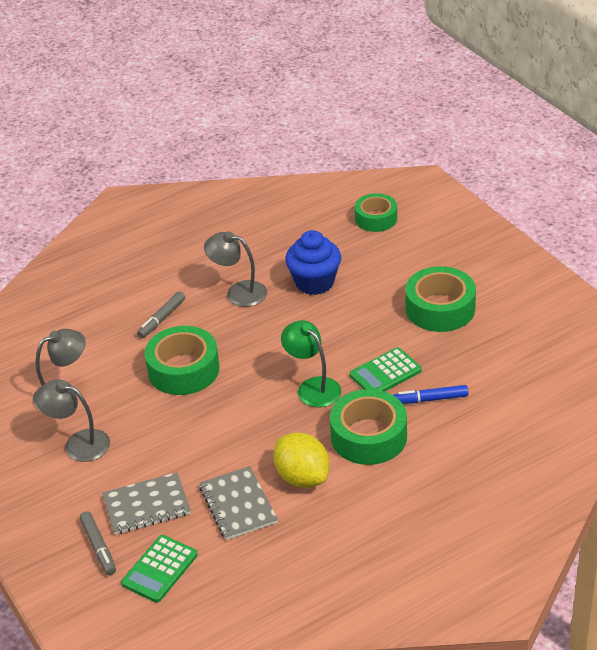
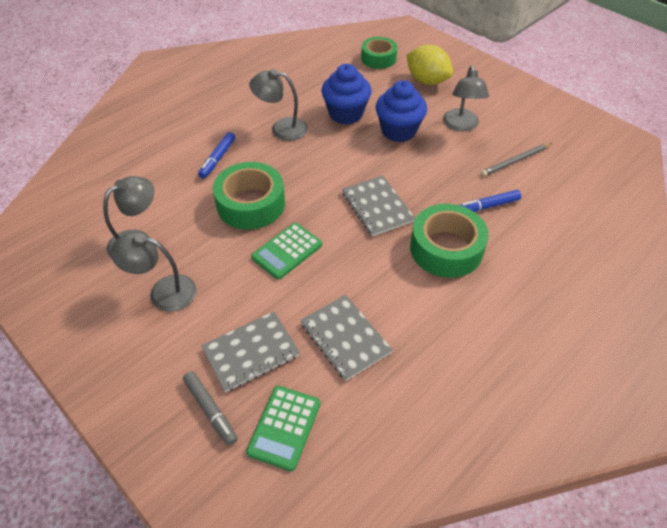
camera: 15 degrees left, 10 degrees up
(162, 319) = (218, 159): grey marker -> blue marker
(302, 477) = (399, 299): yellow lemon -> yellow lemon (427, 81)
(313, 387) = (377, 207): green lamp -> grey notebook
(366, 308) = (398, 131): none -> blue cupcake
(385, 373) = (437, 186): green calculator -> green calculator (287, 251)
(440, 308) = (461, 125): green tape -> grey lamp
(484, 355) = (515, 161): none -> grey pencil

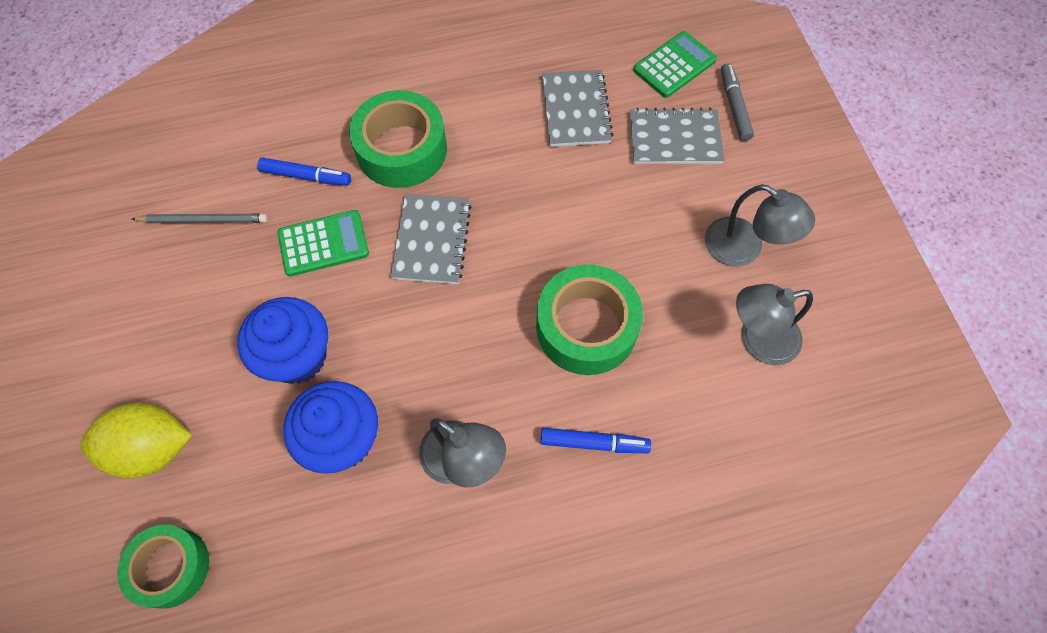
camera: 150 degrees left, 15 degrees up
(218, 159) = (594, 443): blue marker -> blue marker turned 45 degrees clockwise
(287, 251) = (578, 233): green calculator -> green calculator (323, 243)
(427, 81) = (152, 449): yellow lemon -> yellow lemon turned 75 degrees counterclockwise
(461, 125) = (204, 318): grey lamp -> none

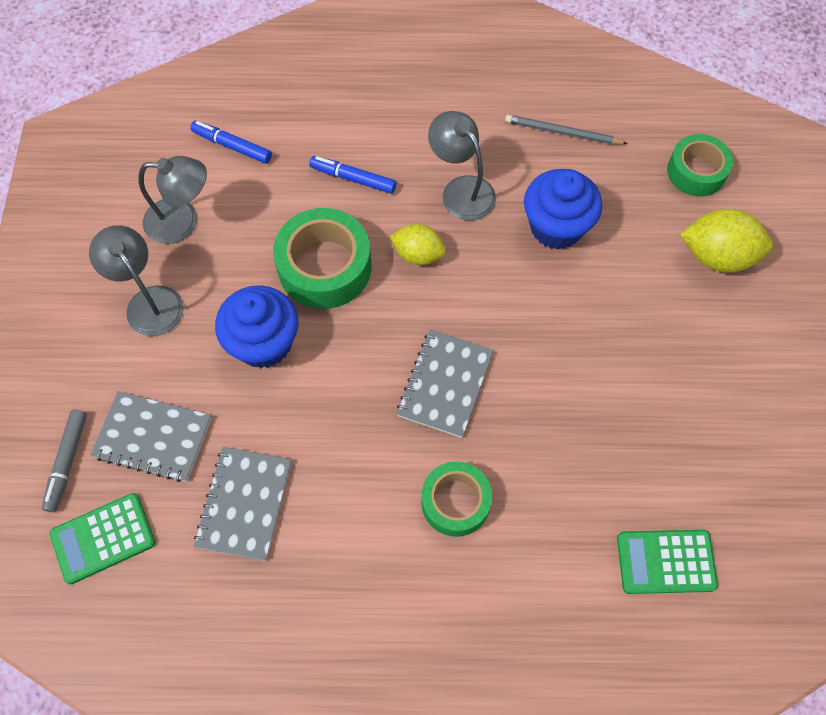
camera: 165 degrees left, 0 degrees up
(204, 220) = (680, 466): grey pencil -> grey pencil (562, 132)
(297, 356) = (589, 303): blue cupcake -> blue cupcake (264, 343)
(306, 176) = (567, 494): blue marker -> blue marker (232, 146)
(323, 243) = (555, 408): green calculator -> green calculator (665, 562)
(401, 149) = (455, 502): green tape -> green tape, size x0.66
(492, 366) = (418, 254): none -> yellow lemon

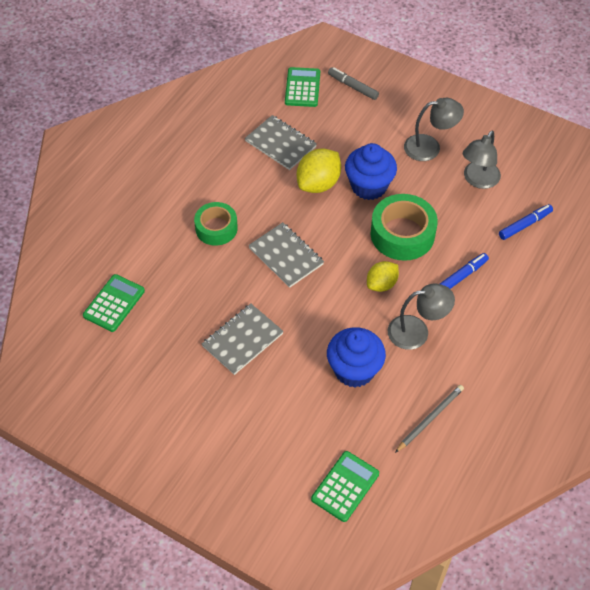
camera: 120 degrees right, 10 degrees down
(153, 438) = (343, 122): grey notebook -> grey notebook (242, 340)
(696, 171) = (345, 486): green tape -> green calculator
(717, 256) = (271, 454): yellow lemon -> yellow lemon (318, 184)

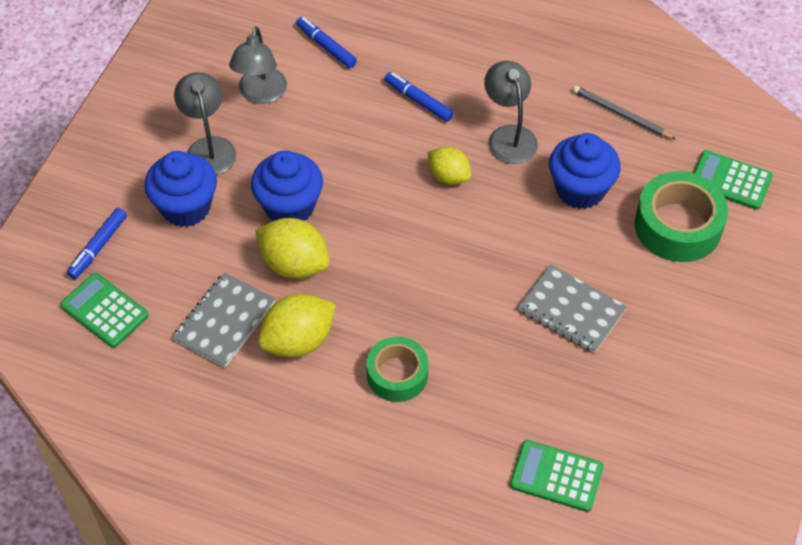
camera: 100 degrees left, 0 degrees up
(256, 179) = (298, 341): none -> yellow lemon
(286, 256) = (427, 283): grey notebook -> none
(302, 88) = (104, 311): green calculator -> green calculator turned 45 degrees clockwise
(353, 87) = (98, 247): grey marker -> blue marker
(378, 131) = (186, 207): none -> blue cupcake
(402, 234) = (364, 163): green tape -> green tape (678, 226)
(478, 180) = (260, 94): grey lamp -> grey lamp turned 75 degrees clockwise

